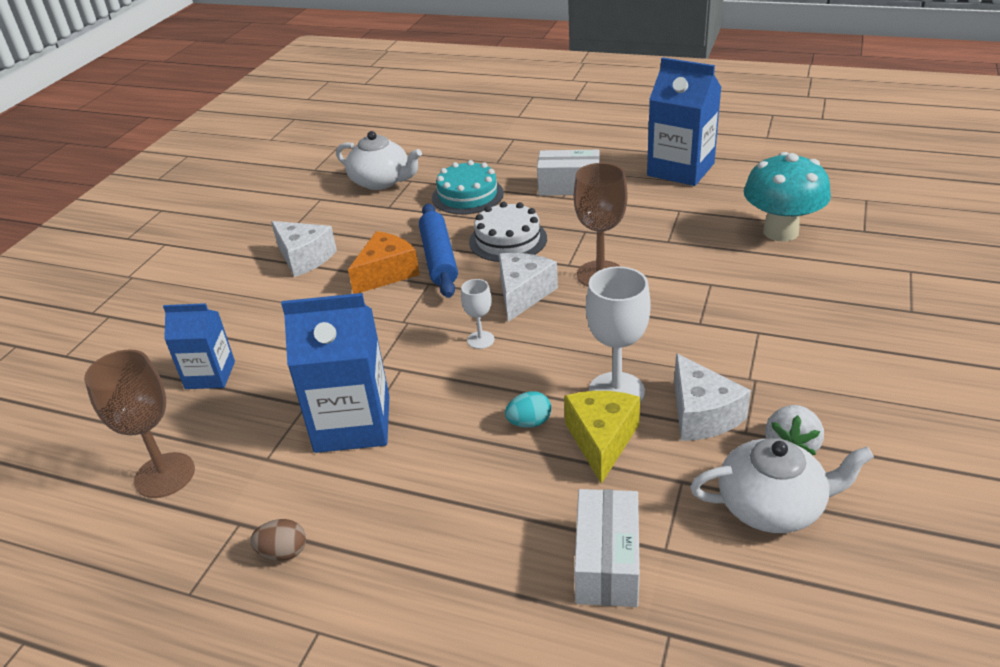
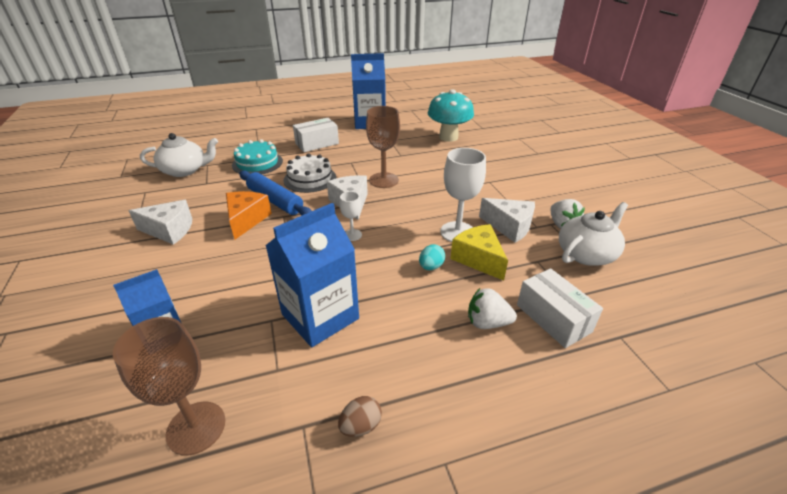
camera: 40 degrees left, 0 degrees up
(518, 523) = (487, 322): none -> white strawberry

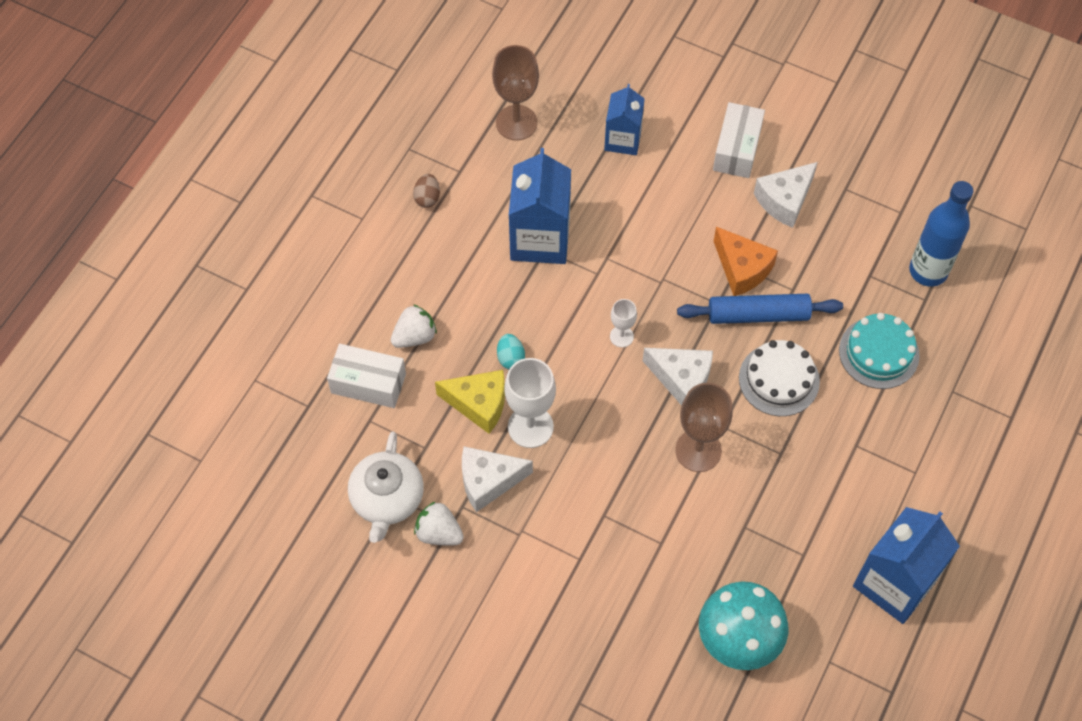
camera: 135 degrees right, 25 degrees up
(185, 170) = (928, 271): white teapot -> blue bottle
(317, 144) = (879, 456): white box -> white box (737, 149)

